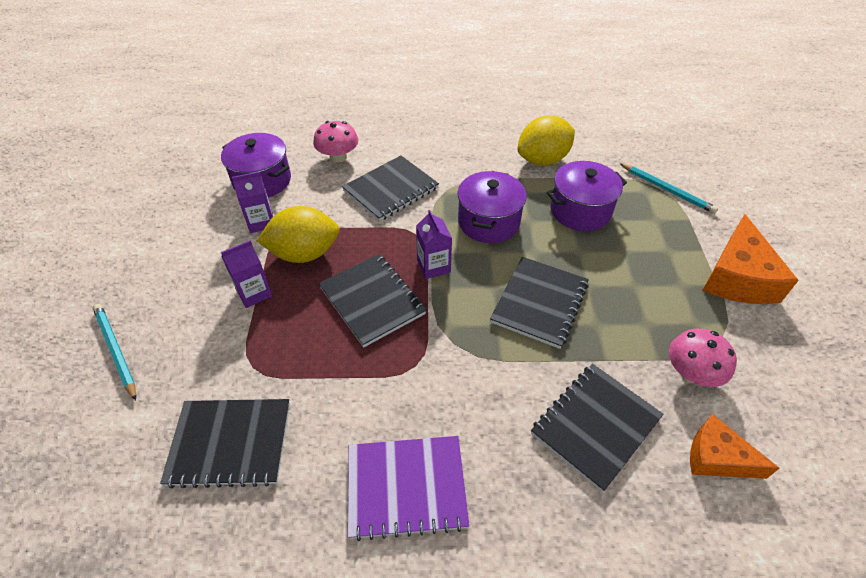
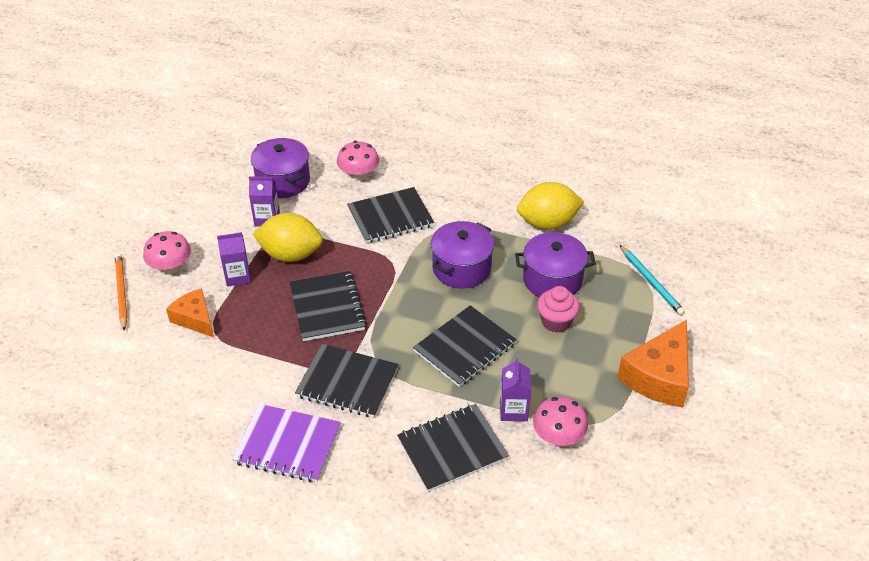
camera: 20 degrees right, 5 degrees down
(116, 350) = (121, 292): turquoise pencil -> orange pencil
(169, 303) = (170, 267): none -> pink mushroom
(230, 443) = (178, 379): black notebook -> black notebook (347, 383)
(433, 266) = (392, 294): purple carton -> purple carton (513, 410)
(610, 250) = (556, 322): none -> pink cupcake
(717, 457) = (534, 499): orange cheese -> orange cheese (195, 319)

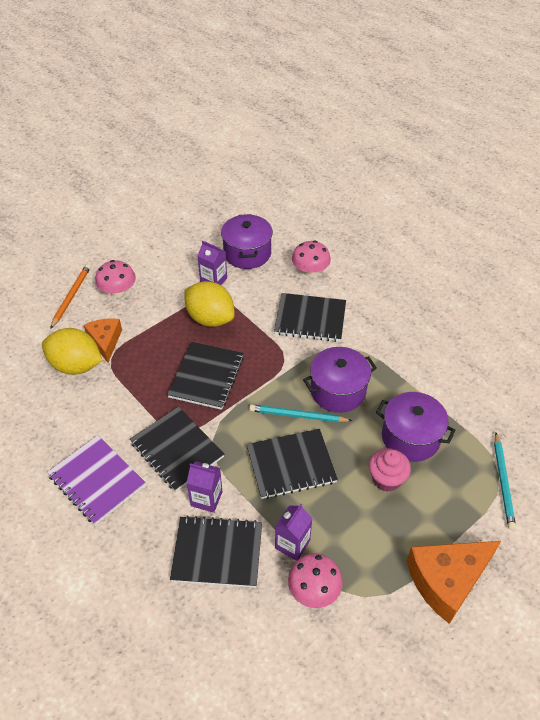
camera: 30 degrees right, 5 degrees up
(237, 276) = (159, 320): purple carton -> purple carton (206, 498)
(440, 304) = (298, 416): none -> turquoise pencil
(547, 223) = (442, 382): yellow lemon -> yellow lemon (76, 366)

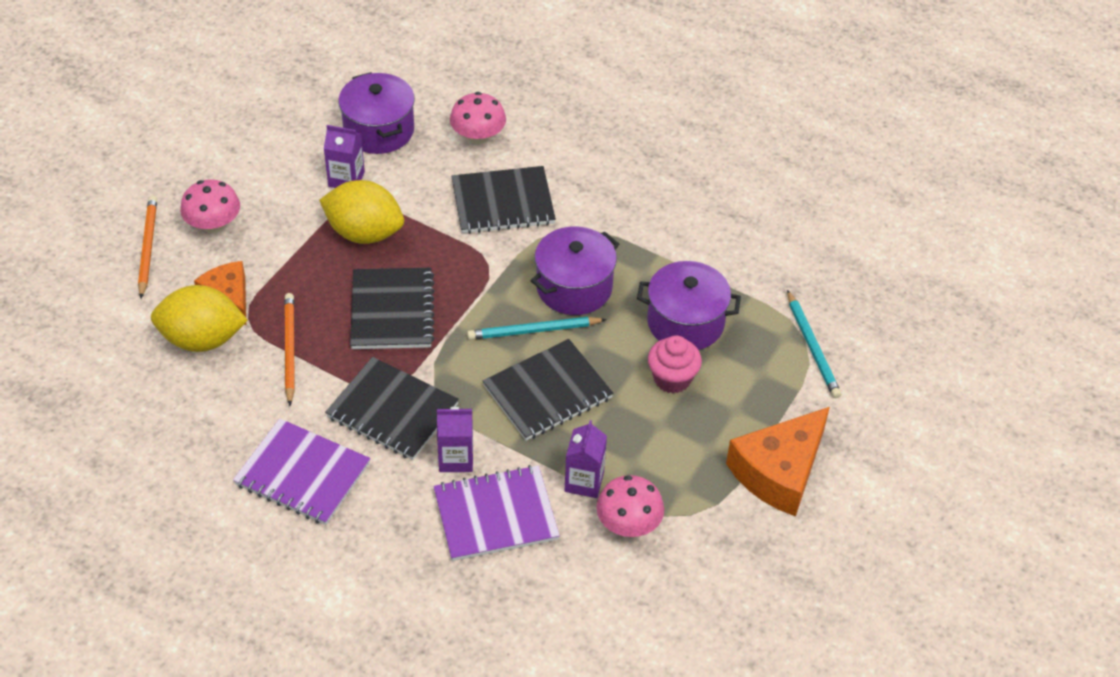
camera: 20 degrees left, 0 degrees up
(128, 387) = (289, 349): none -> orange pencil
(217, 552) = (495, 515): black notebook -> purple notebook

